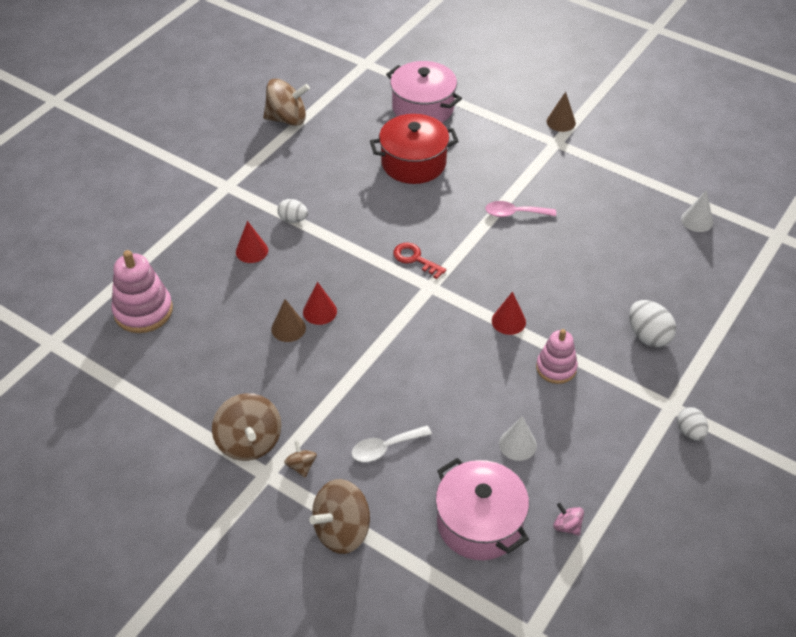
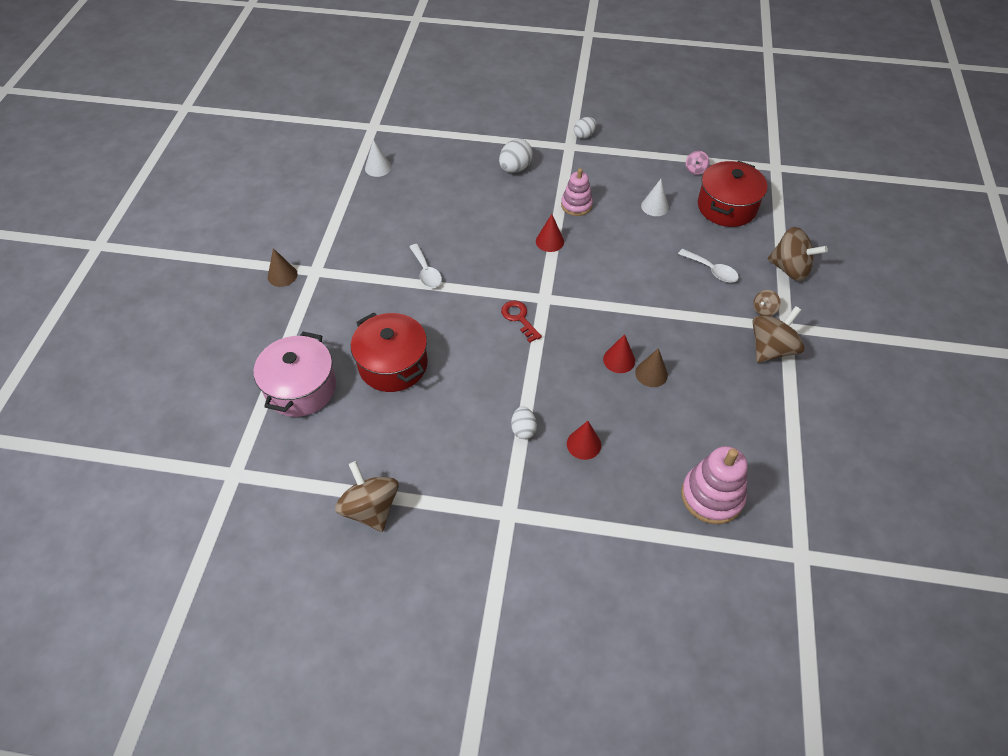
camera: 115 degrees left, 5 degrees up
(415, 259) = (519, 318): red key -> red key turned 135 degrees clockwise
(479, 523) = (727, 207): pink pot -> red pot
(514, 213) = (426, 272): pink spoon -> white spoon

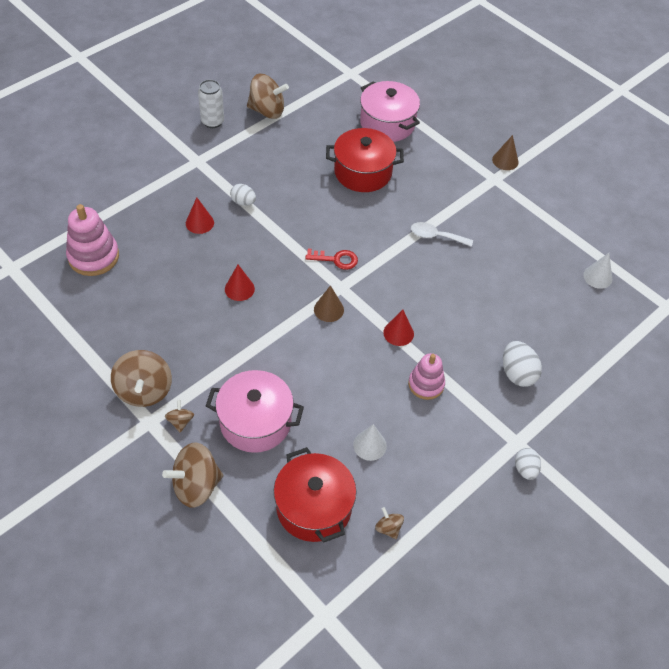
camera: 125 degrees right, 0 degrees up
(436, 549) = (212, 122): none -> white can
(651, 373) = (208, 298): brown cone -> brown cone (328, 309)
(695, 170) = (388, 528): pink spinning top -> brown spinning top
(712, 270) = (255, 422): white spoon -> pink pot

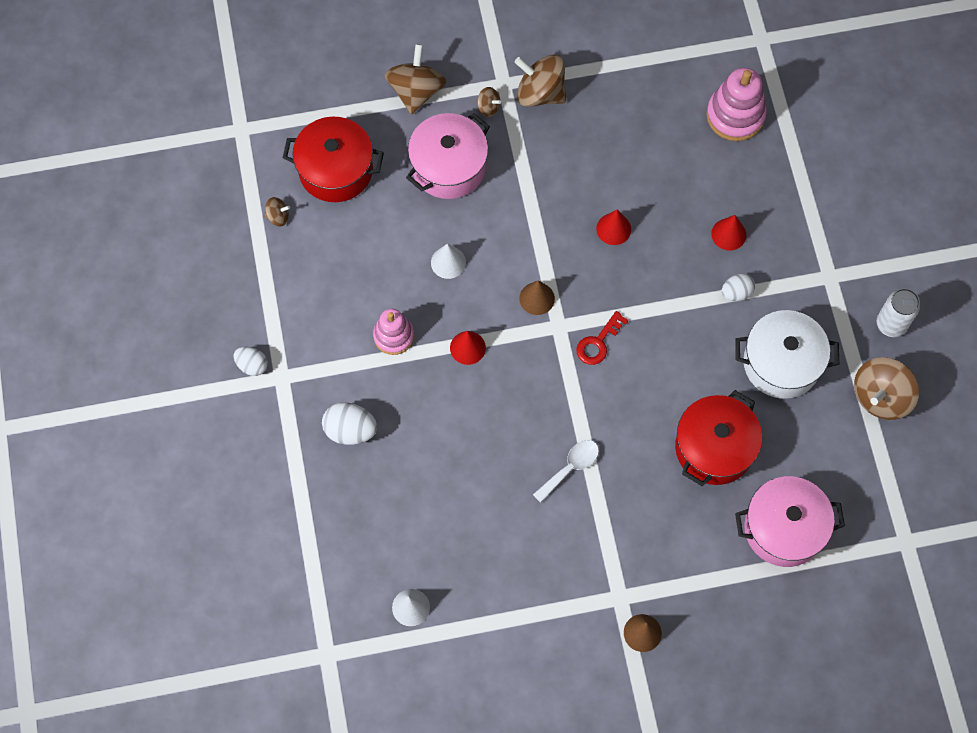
camera: 125 degrees right, 15 degrees up
(279, 162) = (781, 363): none -> white pot
(370, 445) = (363, 248): white cone -> white cone (448, 262)

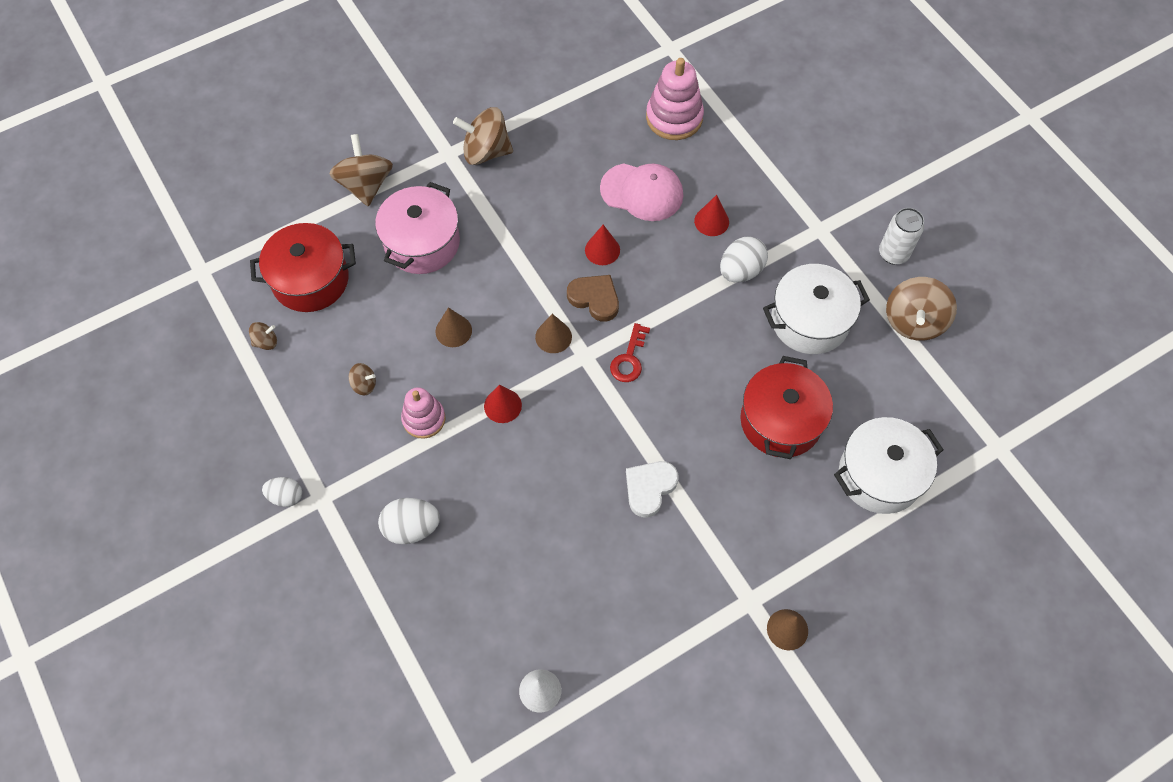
camera: 20 degrees left, 5 degrees down
(448, 262) = (453, 331): white cone -> brown cone
(488, 107) = (441, 178): brown spinning top -> brown spinning top (364, 384)
(570, 468) = (649, 488): white spoon -> white heart
(588, 274) = (595, 298): none -> brown heart
(673, 183) = (642, 192): none -> pink cap
(736, 292) = (740, 271): white egg -> white egg, size x1.53
(784, 528) = (879, 475): pink pot -> white pot

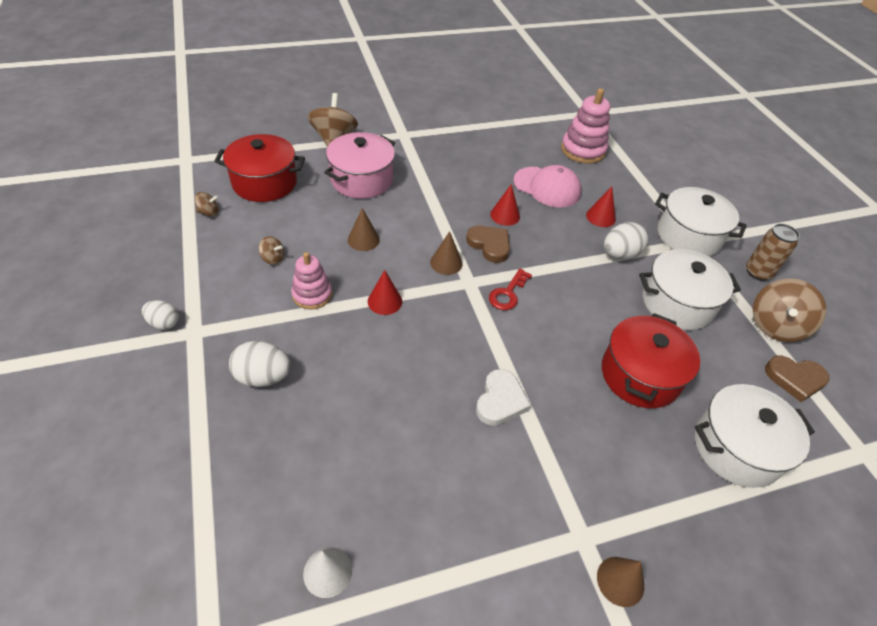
camera: 10 degrees right, 15 degrees down
(486, 151) = (432, 139): brown spinning top -> none
(649, 488) = (500, 401): white heart -> white heart turned 150 degrees clockwise
(814, 222) = (688, 236): none -> white pot
(893, 253) = (758, 272): white can -> brown can
(933, 382) = (795, 379): none -> brown heart

